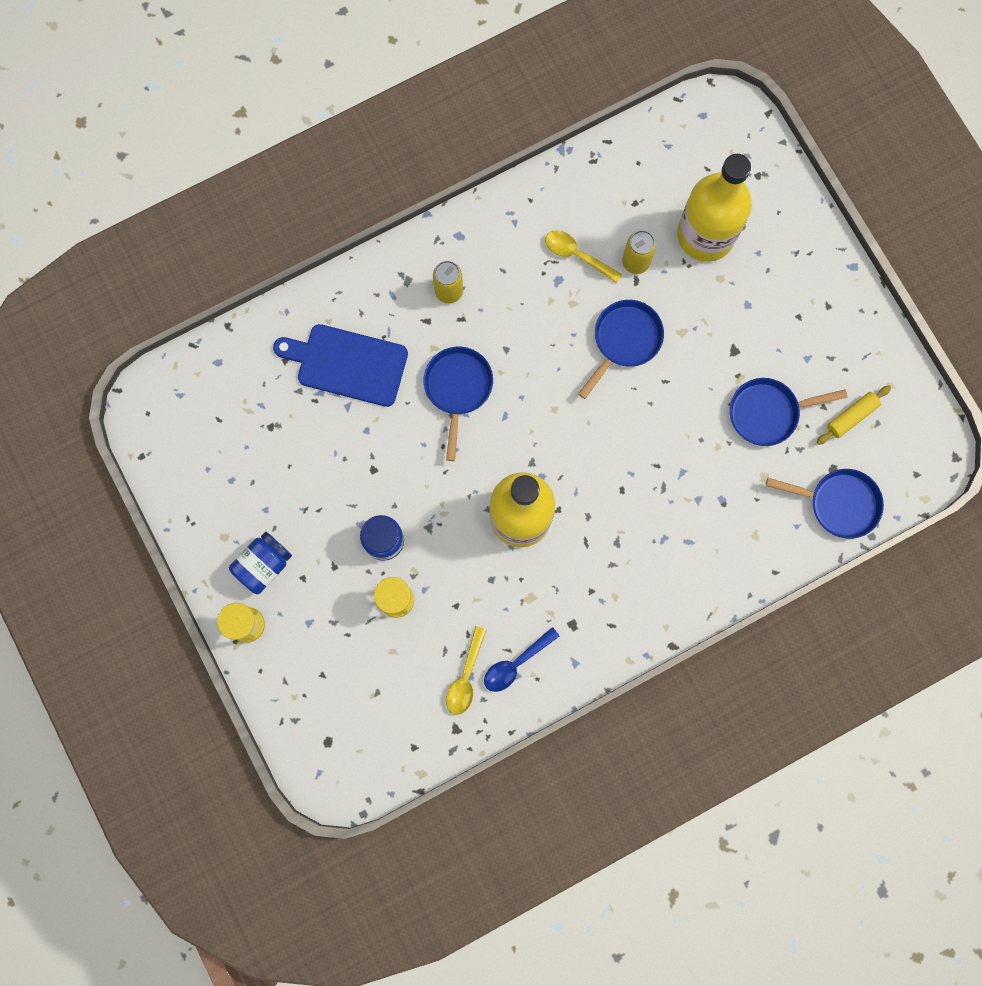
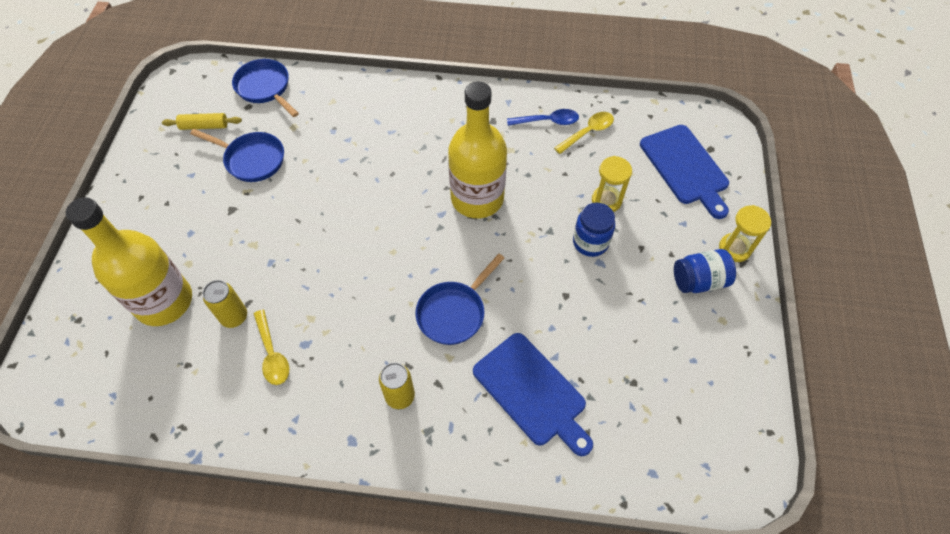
camera: 145 degrees left, 20 degrees down
(341, 697) = (685, 167): none -> blue cutting board
(624, 340) = (298, 265): blue pan -> none

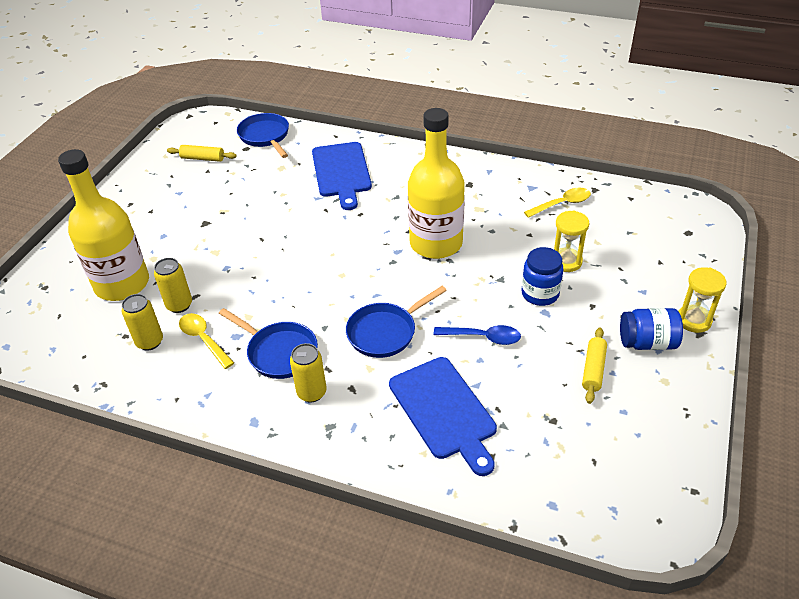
camera: 15 degrees right, 15 degrees down
(216, 367) = (150, 342): none -> yellow can
(252, 159) = (235, 188): blue pan -> blue pan (279, 352)
(272, 354) = (203, 339): yellow spoon -> yellow spoon turned 150 degrees clockwise
(548, 121) = (524, 191): blue spoon -> blue spoon (483, 337)
(657, 320) = (593, 369): none -> yellow rolling pin
(685, 167) = (657, 245): blue cutting board -> blue cutting board (341, 172)

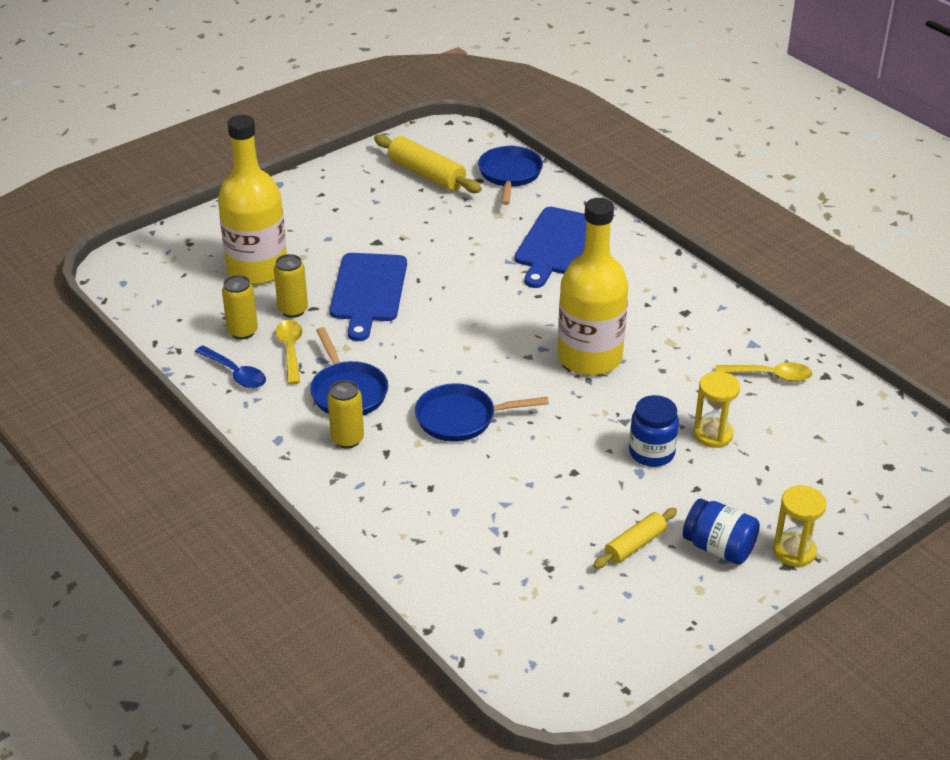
camera: 30 degrees right, 5 degrees down
(203, 158) = (426, 174): yellow rolling pin -> yellow rolling pin, size x1.64
(444, 411) = (453, 511): blue cutting board -> blue cutting board (368, 291)
(483, 337) = (552, 466): blue spoon -> blue spoon (235, 373)

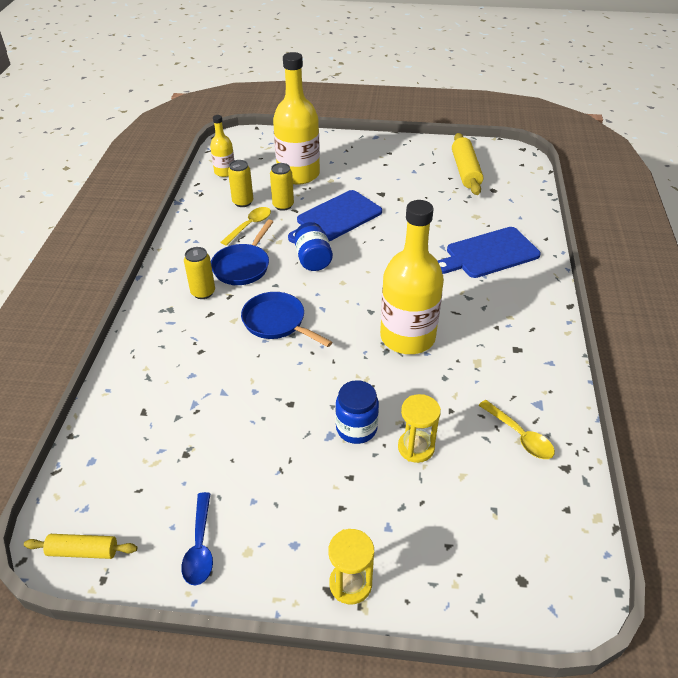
camera: 45 degrees right, 5 degrees up
(166, 312) = (224, 172): none -> yellow bottle
(235, 373) = (207, 221): blue spoon -> blue spoon (200, 547)
(510, 175) = (518, 196): blue pan -> none
(635, 545) = (254, 483): yellow rolling pin -> yellow rolling pin (83, 551)
(718, 548) = (303, 533): blue jar -> blue jar (313, 259)

